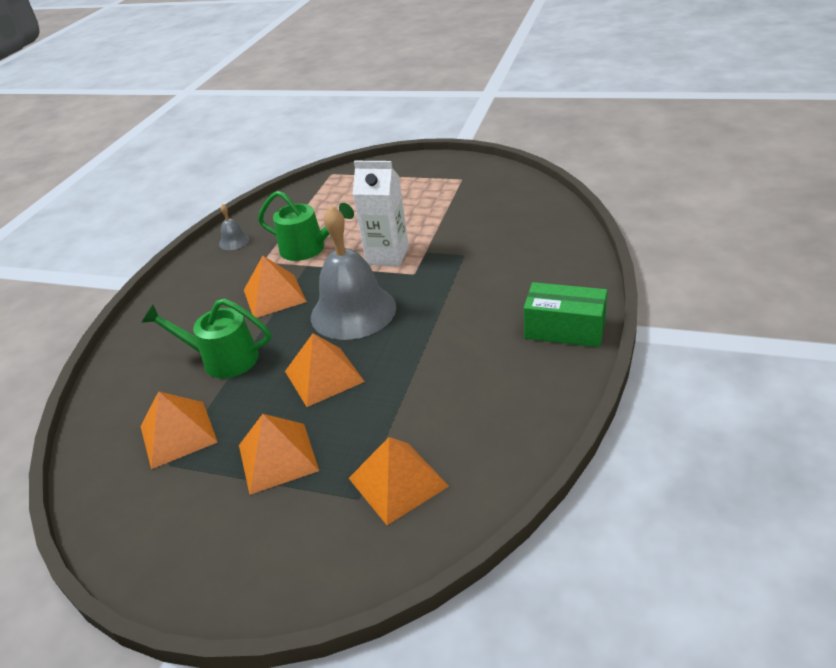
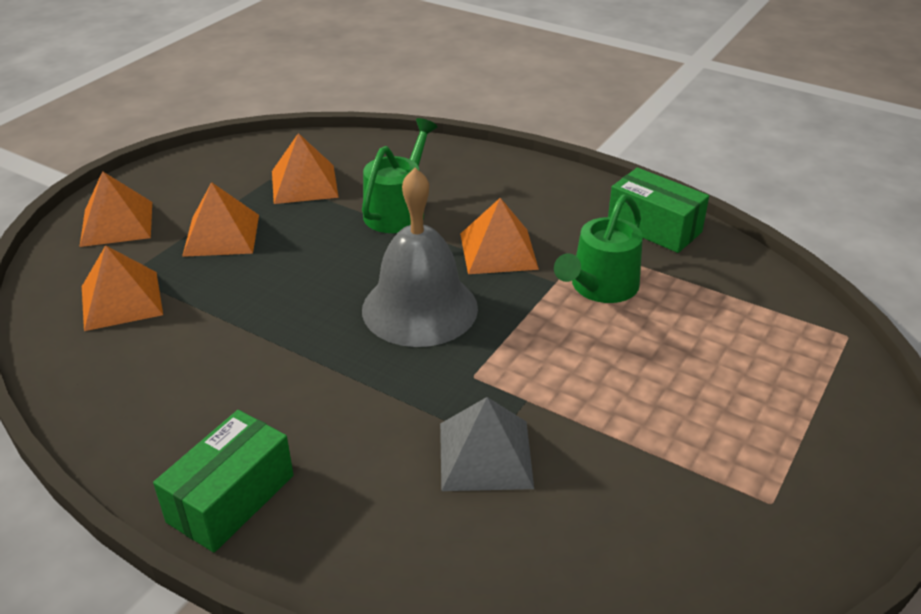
camera: 100 degrees right, 0 degrees up
(234, 241) = (654, 227): grey bell -> green box
(324, 376) = (314, 273): orange pyramid -> orange pyramid (117, 223)
(387, 255) = (538, 358): white carton -> none
(476, 254) = (485, 455): none -> grey pyramid

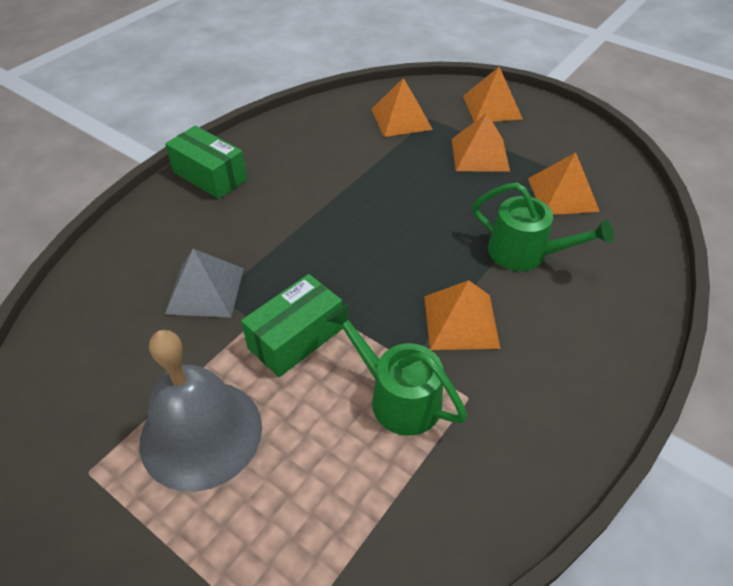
camera: 95 degrees right, 10 degrees up
(420, 308) = (377, 262): grey bell -> grey bell (201, 433)
(654, 227) = (512, 475): green box -> green box (296, 338)

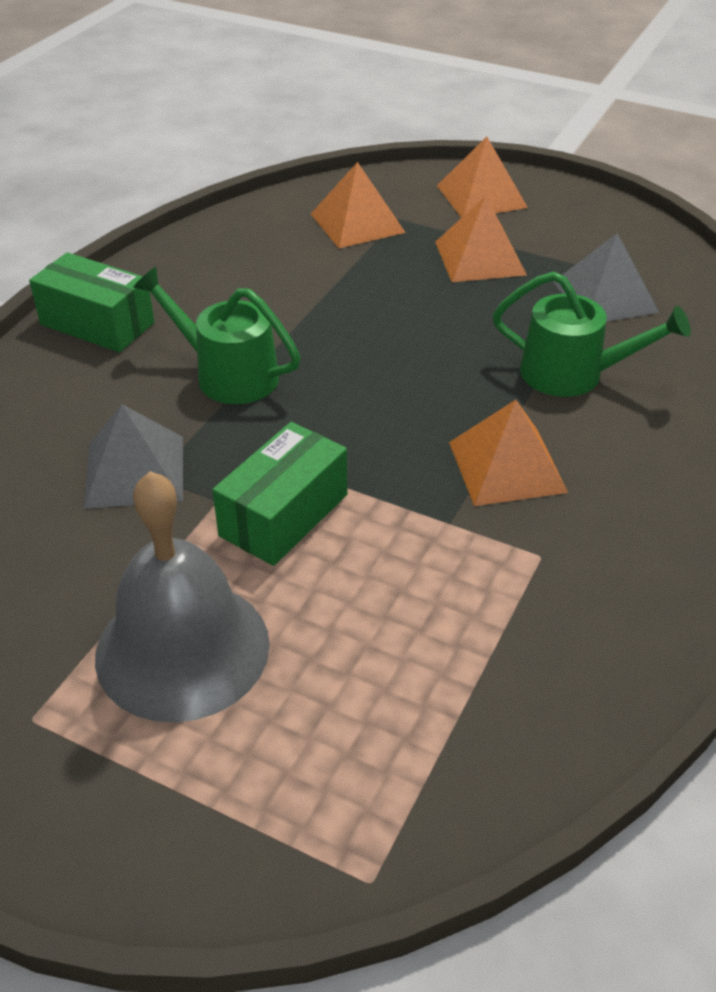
camera: 10 degrees left, 5 degrees down
(398, 397) = (445, 568): green watering can -> green watering can (228, 374)
(563, 194) = (605, 296): orange pyramid -> grey pyramid

